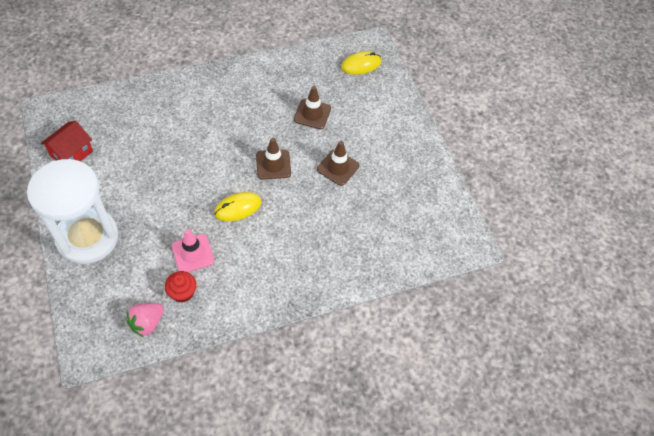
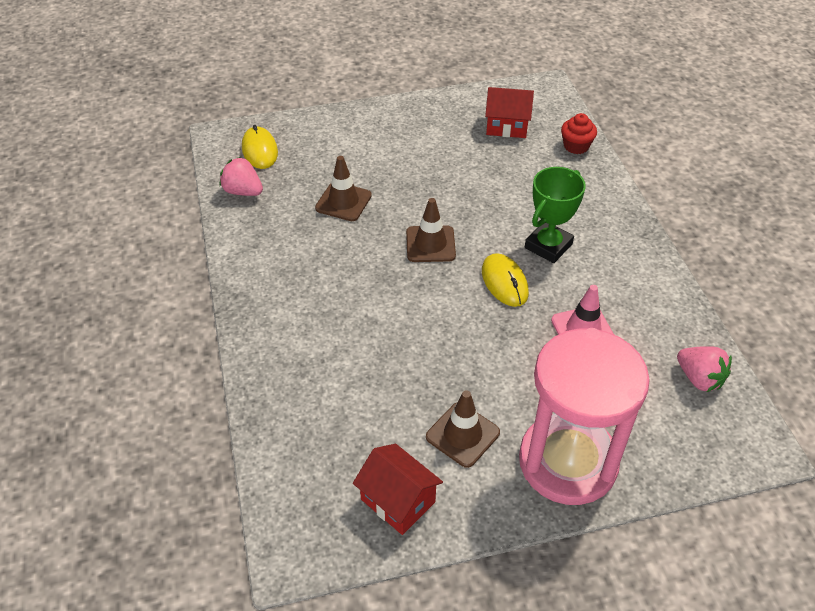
camera: 80 degrees left, 10 degrees down
(87, 237) = (568, 462): white hourglass -> pink hourglass
(182, 292) = (646, 341): red cupcake -> red cupcake (576, 146)
(275, 236) = (548, 246): none -> green trophy
(318, 61) = (243, 191): none -> pink strawberry
(338, 167) = (437, 183): brown traffic cone -> brown traffic cone (462, 435)
(413, 213) = (507, 126): none -> red house

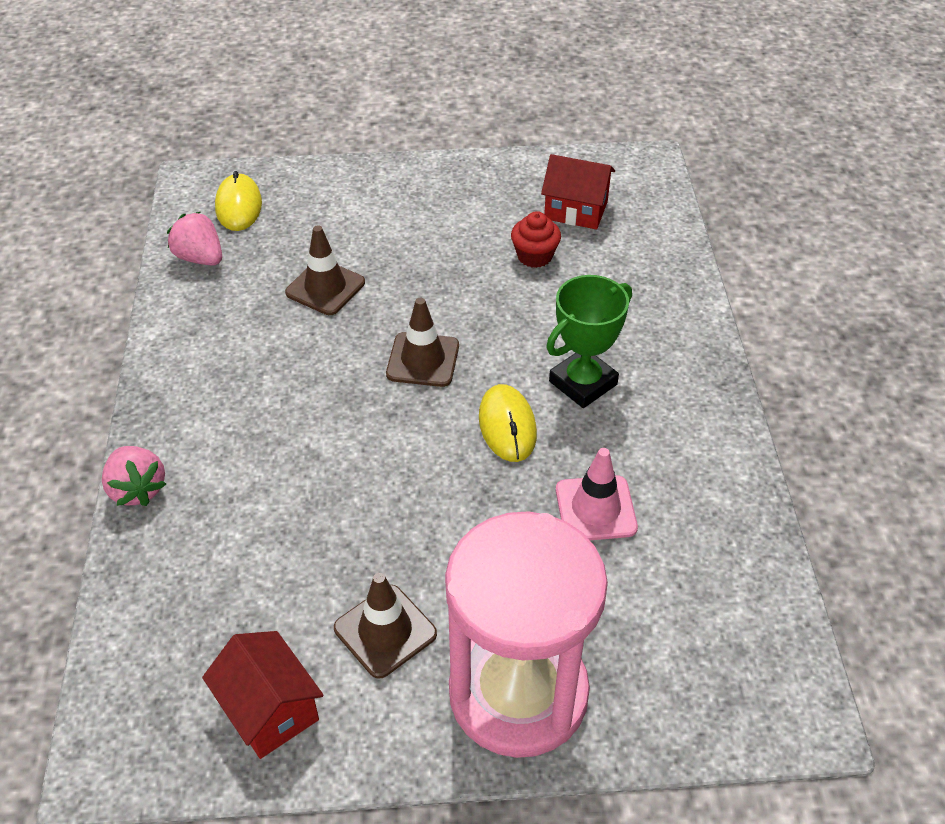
camera: 10 degrees right, 0 degrees up
(576, 146) = (663, 248): red cupcake -> red cupcake (534, 256)
(699, 378) = (741, 602): pink strawberry -> pink strawberry (137, 489)

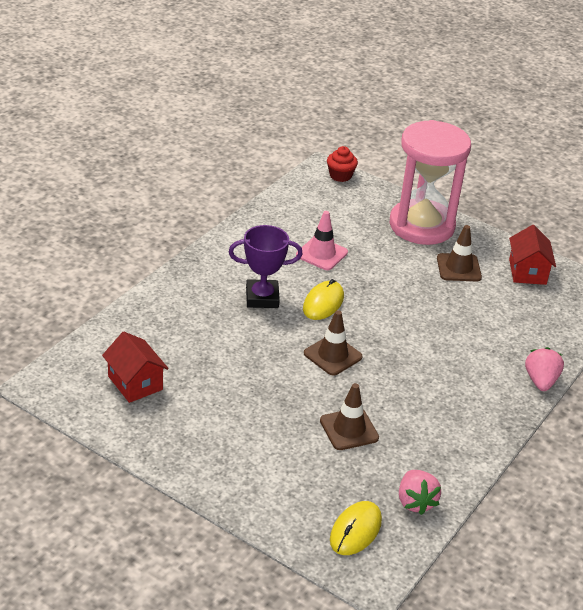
camera: 145 degrees left, 10 degrees down
(534, 256) = (200, 371): red cupcake -> red cupcake (340, 176)
(583, 383) = (262, 298): green trophy -> purple trophy

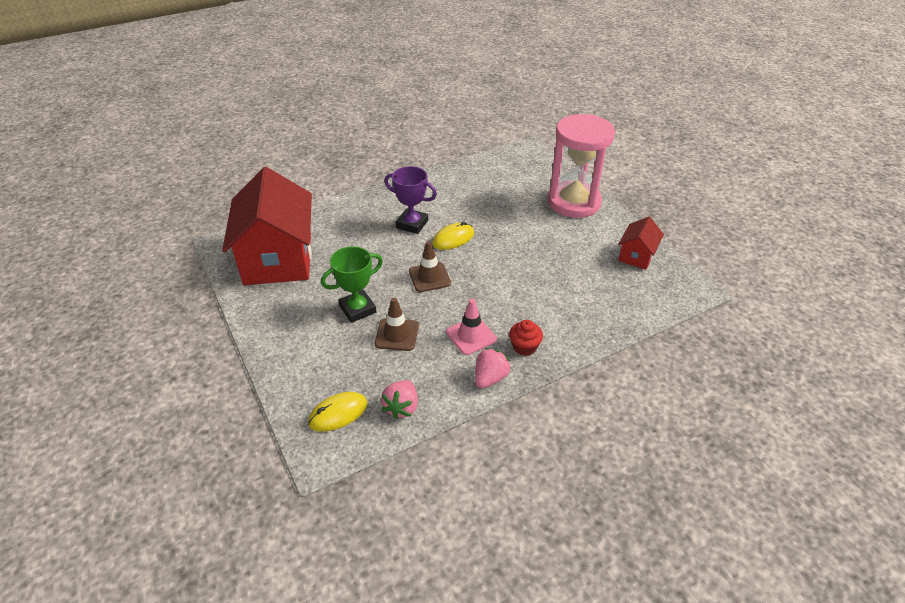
camera: 30 degrees right, 5 degrees up
(135, 383) = (278, 258): red house -> red house, size x2.20
(282, 415) = (357, 309): none -> green trophy
(321, 254) = (480, 204): pink traffic cone -> pink traffic cone (471, 336)
(340, 176) = (538, 155): red cupcake -> red cupcake (524, 347)
(458, 268) = (580, 239): brown traffic cone -> none
(540, 381) = (582, 344): pink strawberry -> pink strawberry (490, 378)

